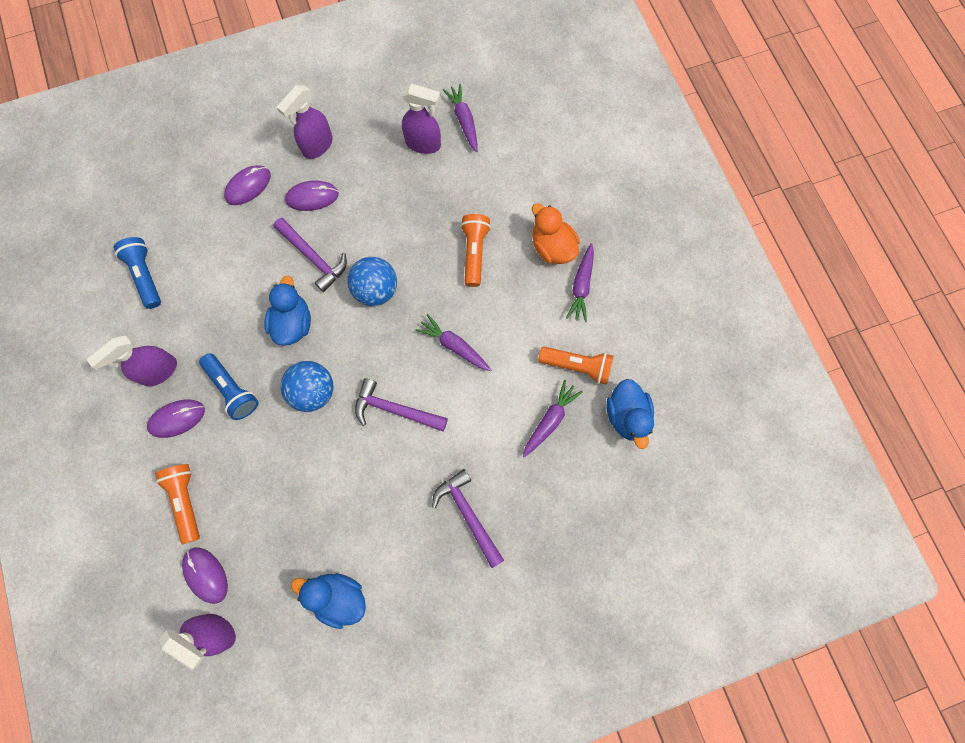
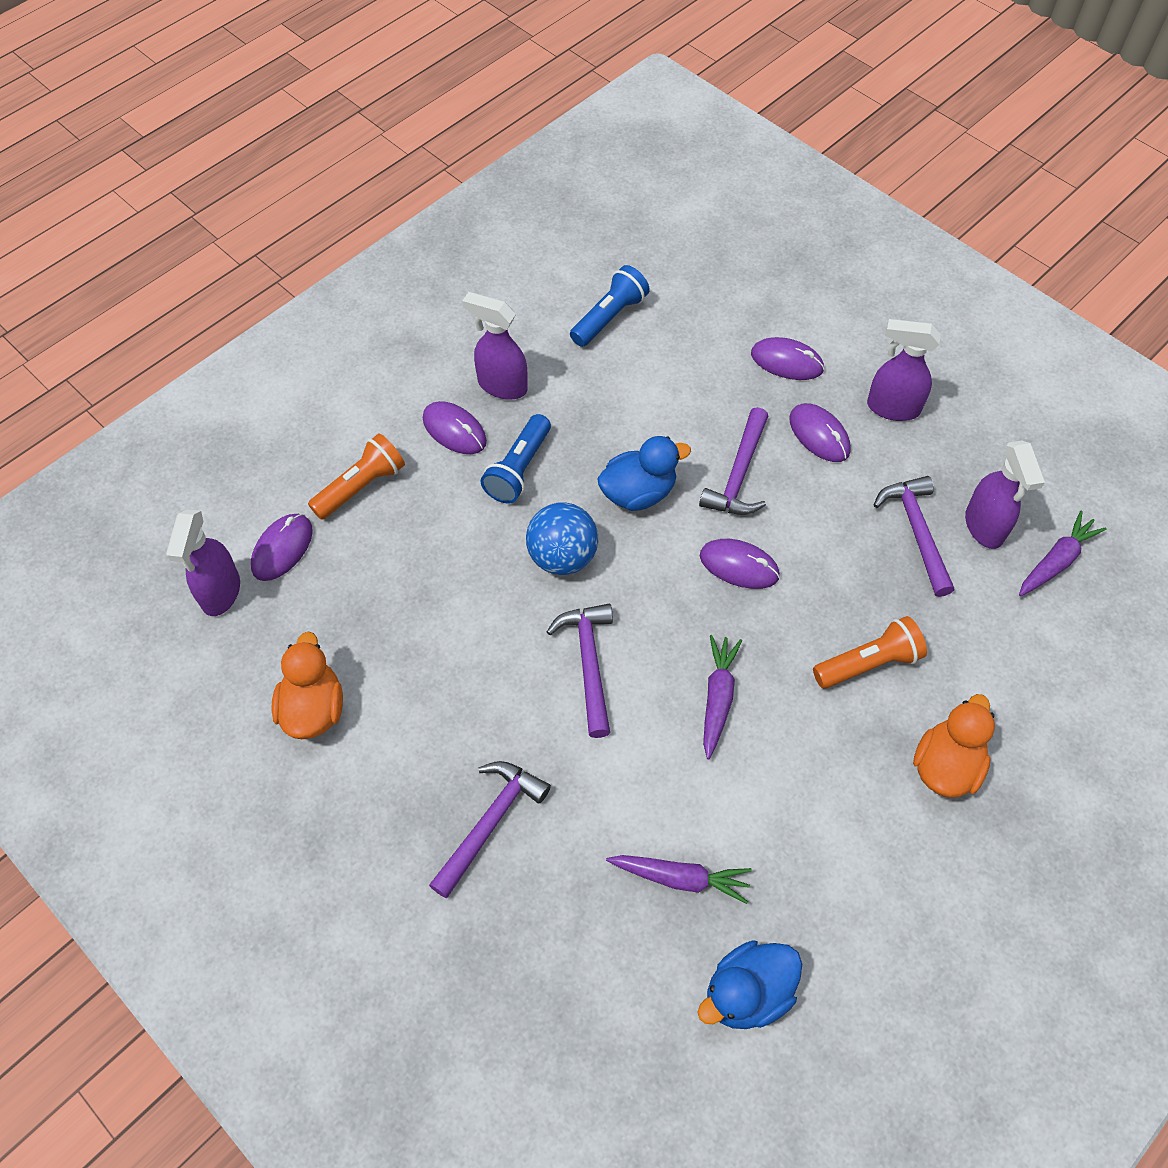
camera: 65 degrees right, 15 degrees down
(338, 597) = (313, 709): blue duck -> orange duck
(376, 290) = (739, 565): blue ball -> purple mouse
(407, 181) = (916, 532): none -> purple hammer
(577, 366) = (783, 882): orange flashlight -> none
(581, 286) = (912, 835): purple carrot -> none

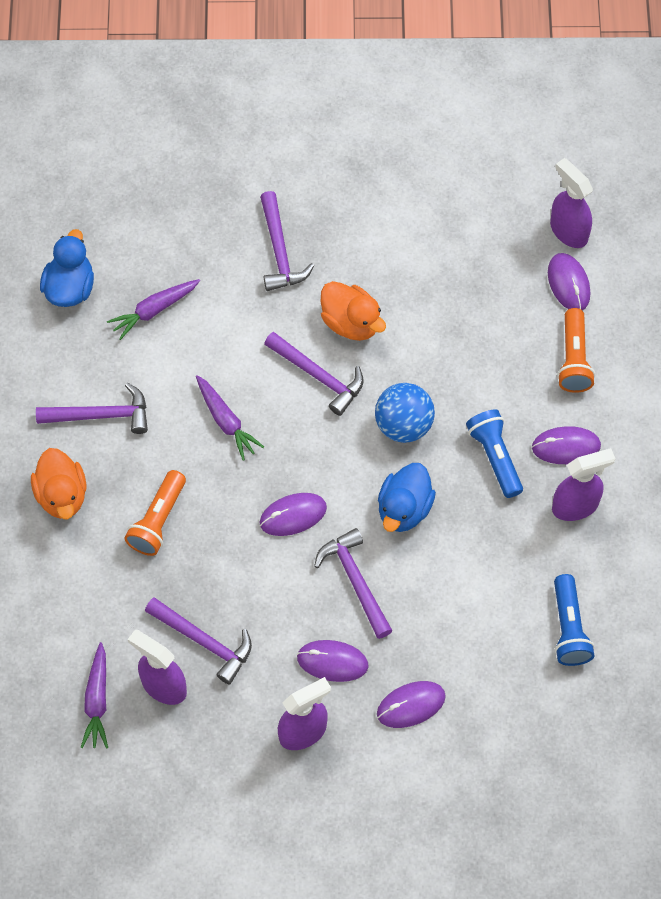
camera: 135 degrees right, 5 degrees up
(313, 709) = (438, 221): orange duck -> orange duck (351, 322)
(837, 814) = (100, 415): none -> purple hammer

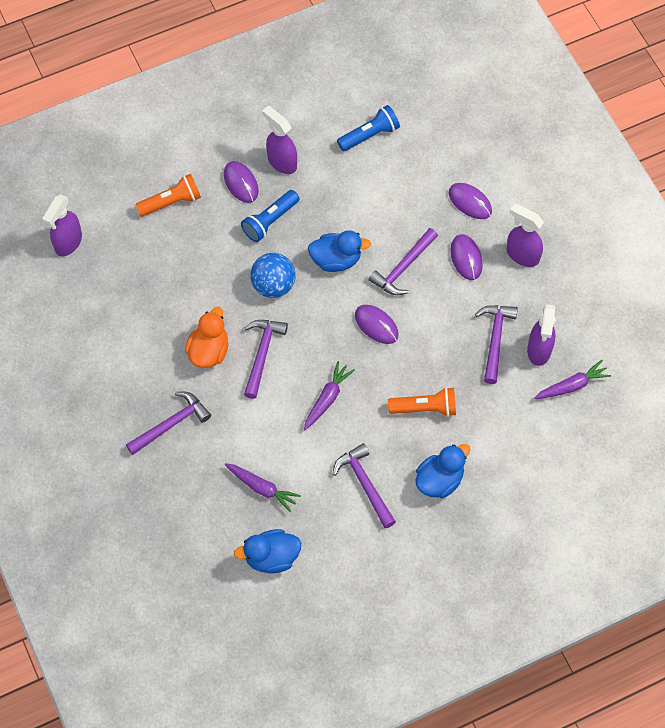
camera: 115 degrees left, 0 degrees up
(62, 495) = (439, 480): orange duck -> blue duck
(568, 283) = (112, 227): purple mouse -> none

